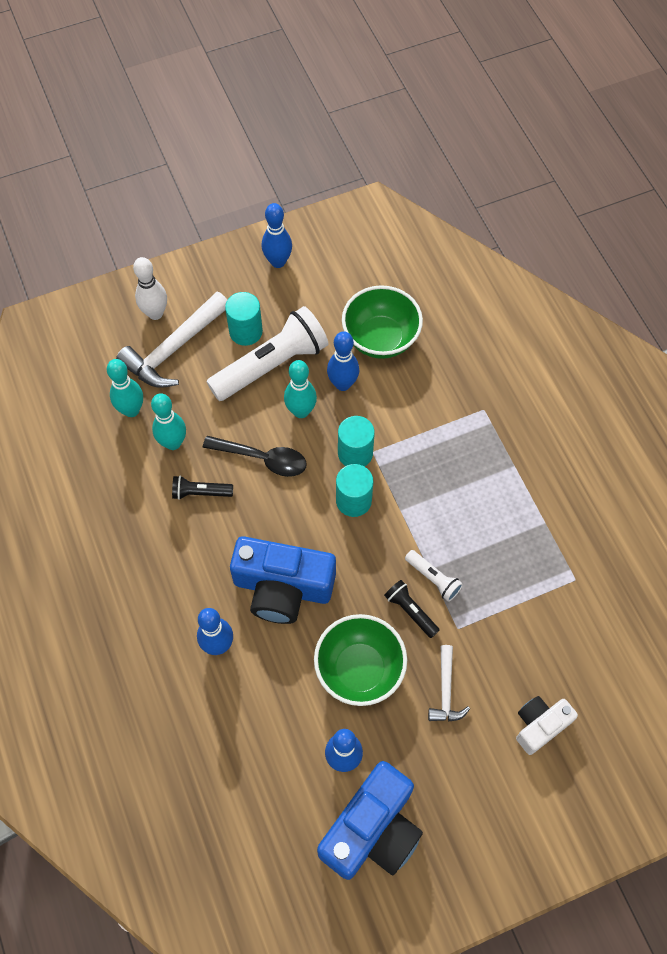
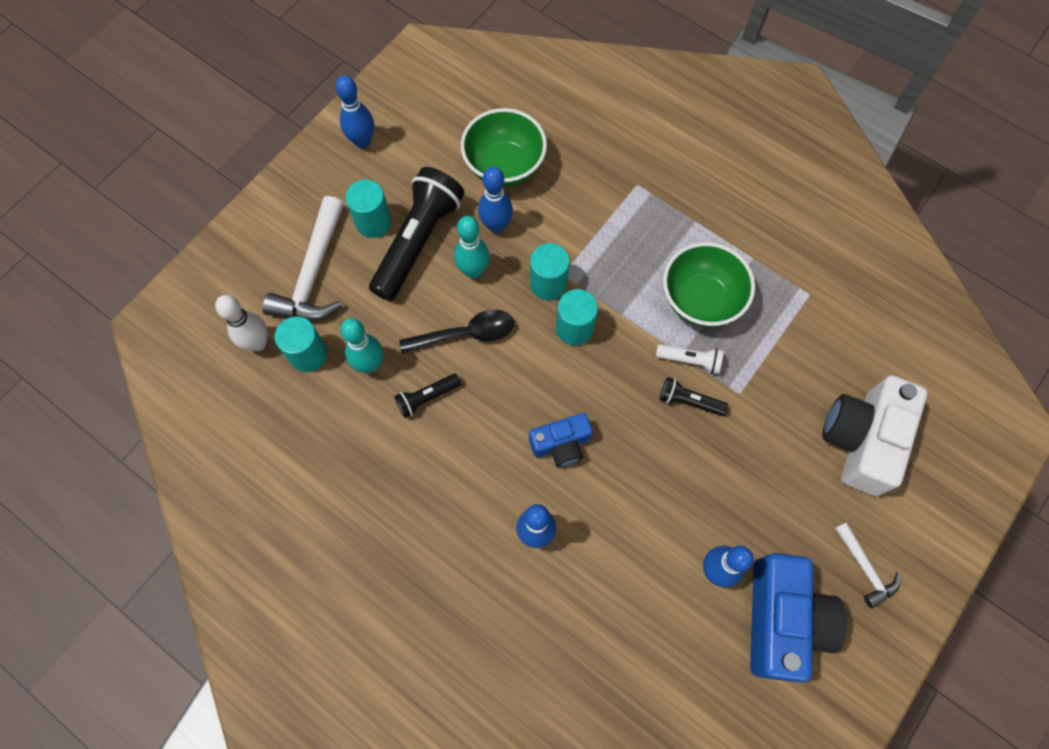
camera: 30 degrees left, 5 degrees up
(131, 410) = (308, 354): turquoise bowling pin -> turquoise cylinder
(155, 313) = (272, 249): white bowling pin -> white bowling pin (258, 343)
(271, 365) = (418, 242): white flashlight -> black flashlight
(282, 587) = (561, 444): blue camera -> blue camera, size x0.56
(359, 669) = (678, 480): green bowl -> green bowl (700, 300)
(446, 691) = (765, 456): white hammer -> white hammer (865, 568)
(540, 725) = (862, 439): white camera -> white camera, size x1.77

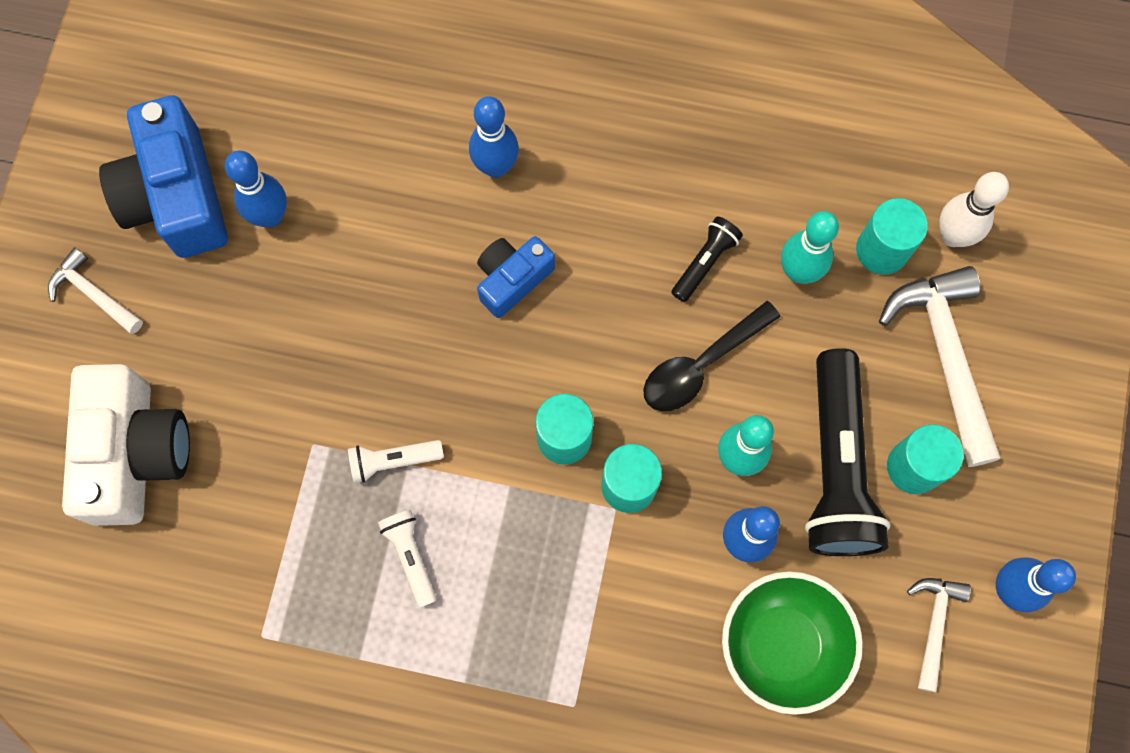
camera: 155 degrees right, 5 degrees up
(415, 142) = (934, 625): none -> white hammer
(689, 401) = (374, 405): black flashlight -> none
(700, 300) = (411, 556): green bowl -> white flashlight

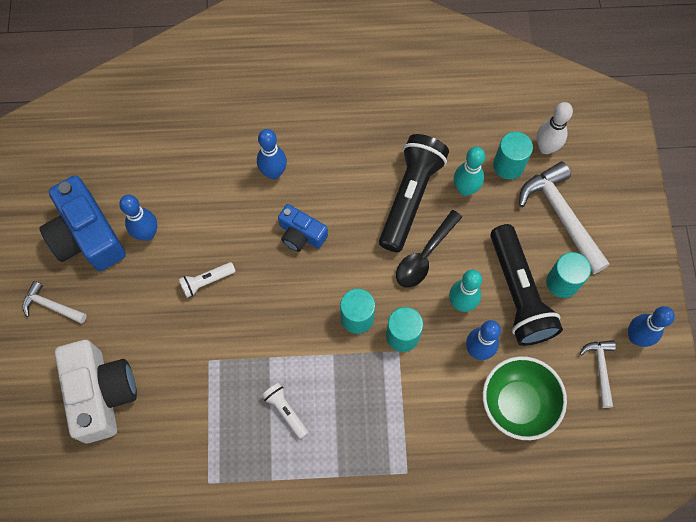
camera: 15 degrees left, 5 degrees down
(393, 461) = (260, 357): white flashlight -> white flashlight (206, 281)
(512, 279) = (301, 234): blue camera -> blue camera turned 90 degrees counterclockwise
(705, 262) = (410, 197): black flashlight -> black flashlight, size x2.16

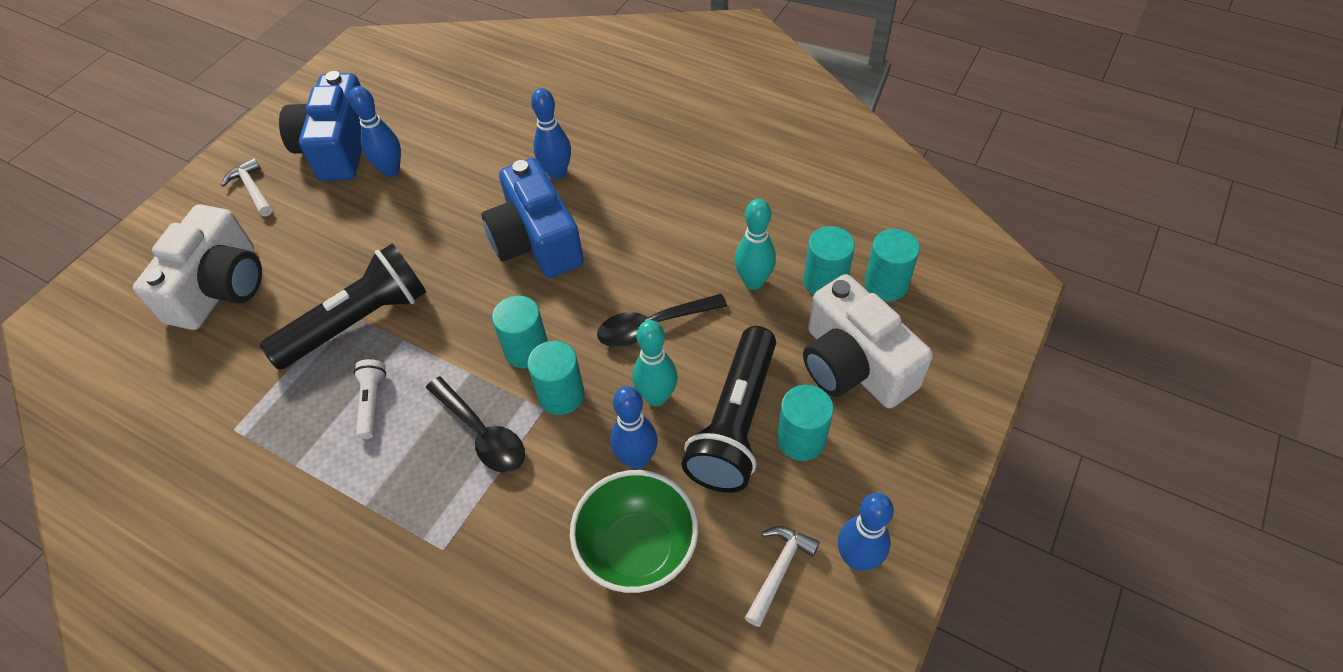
camera: 35 degrees right, 15 degrees down
(206, 281) = (406, 238): white flashlight -> none
(301, 234) = (536, 241): blue camera -> blue camera, size x1.77
(373, 389) = (482, 433): none -> black spoon
(410, 197) = (683, 260): black flashlight -> black flashlight (358, 322)
(545, 148) = (885, 284): white bowling pin -> turquoise cylinder
(561, 215) = (854, 364): white hammer -> white camera

